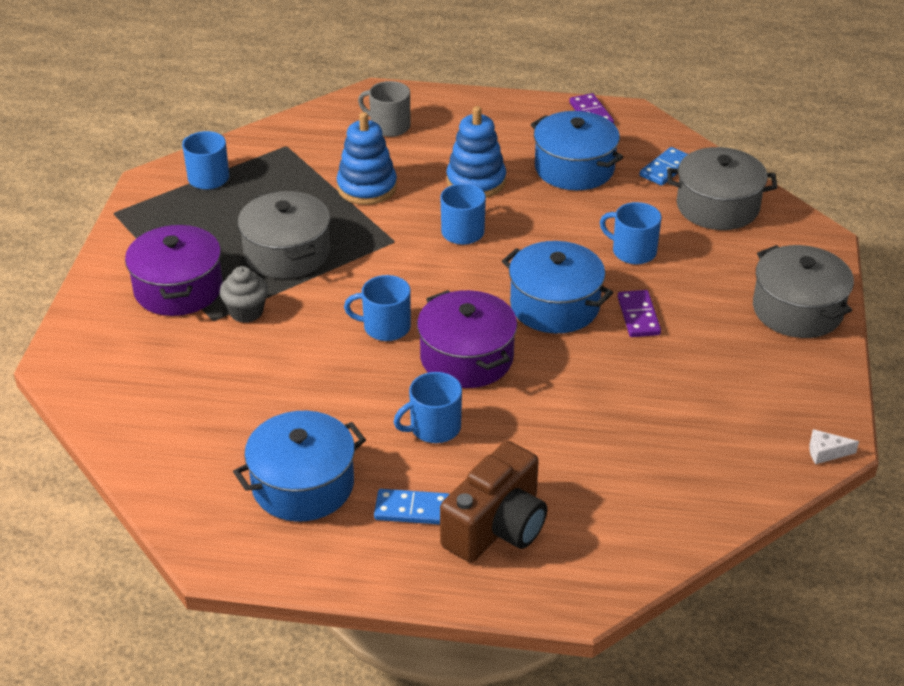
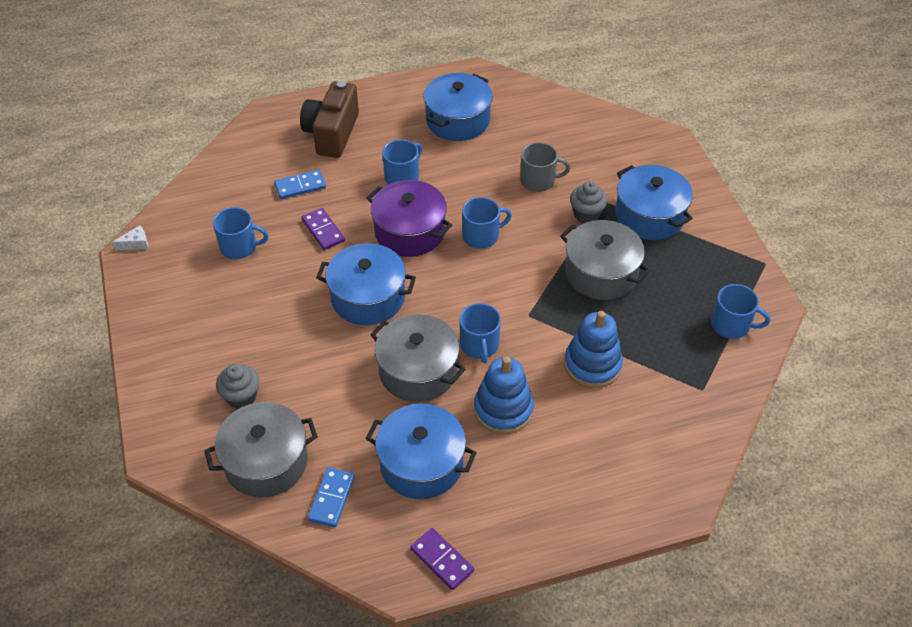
camera: 155 degrees right, 10 degrees up
(178, 289) = (649, 216): purple pot -> blue pot
(389, 126) = (631, 454): grey mug -> grey mug (538, 181)
(412, 510) = (386, 127): blue domino -> blue domino (300, 186)
(633, 251) = (326, 376): blue mug -> blue mug (239, 247)
(638, 316) = (299, 310): purple domino -> purple domino (323, 231)
(727, 259) = (241, 397): none -> grey cupcake
(797, 310) = (171, 361): grey pot -> grey pot (418, 371)

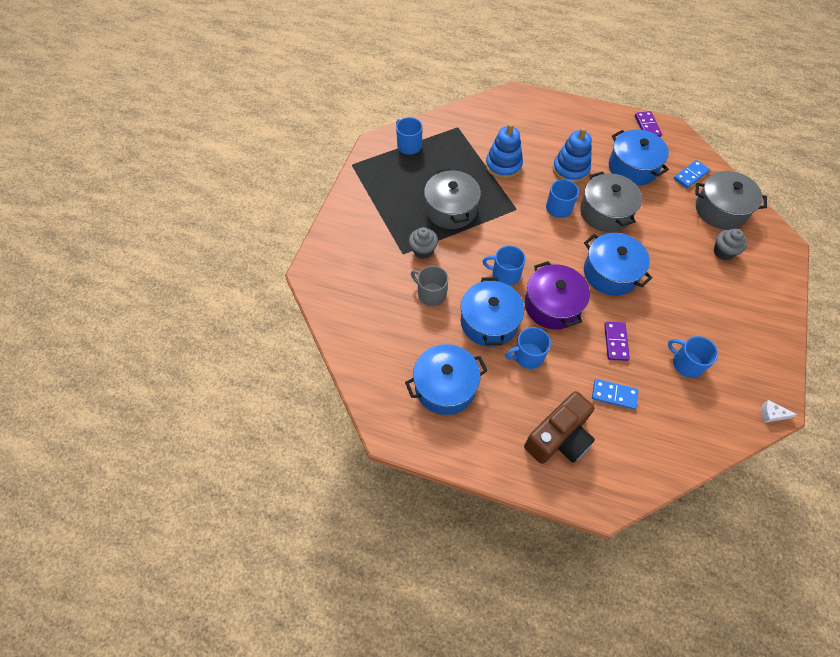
camera: 145 degrees left, 10 degrees up
(649, 216) = (384, 227): blue pot -> blue pot (489, 322)

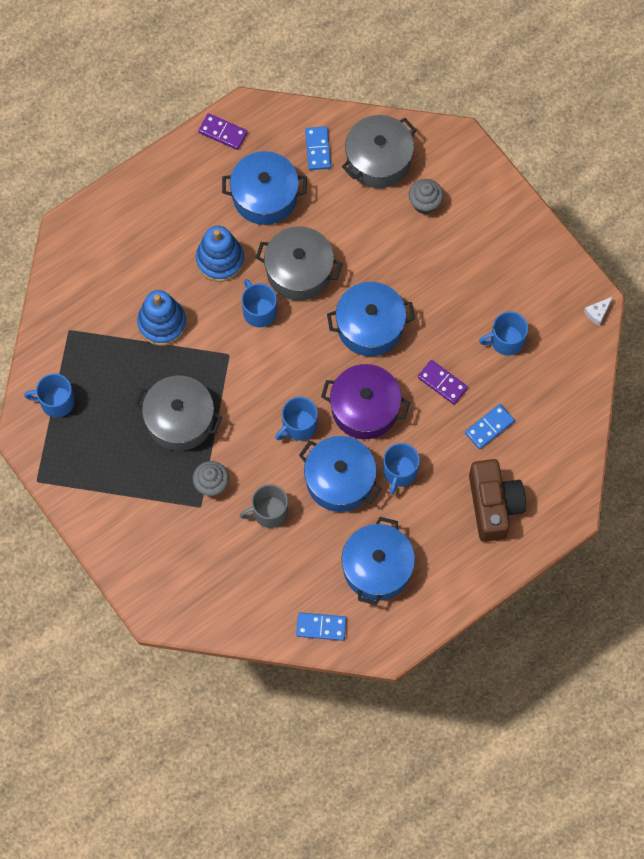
camera: 55 degrees left, 10 degrees up
(373, 377) = (321, 627): none -> blue domino

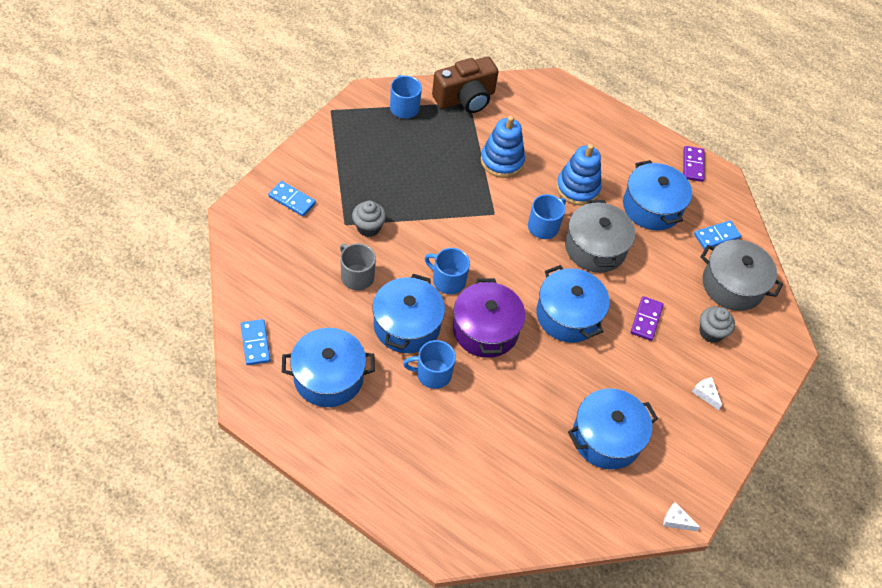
camera: 65 degrees right, 15 degrees down
(180, 420) = (420, 192): grey pot -> none
(442, 383) = (538, 390): purple domino -> purple domino (646, 319)
(486, 236) = (705, 394): none -> white cheese
(489, 427) = (508, 444): blue domino -> blue domino (292, 200)
(493, 505) = (427, 468): brown camera -> brown camera (465, 98)
(506, 340) = (606, 438): blue mug -> blue pot

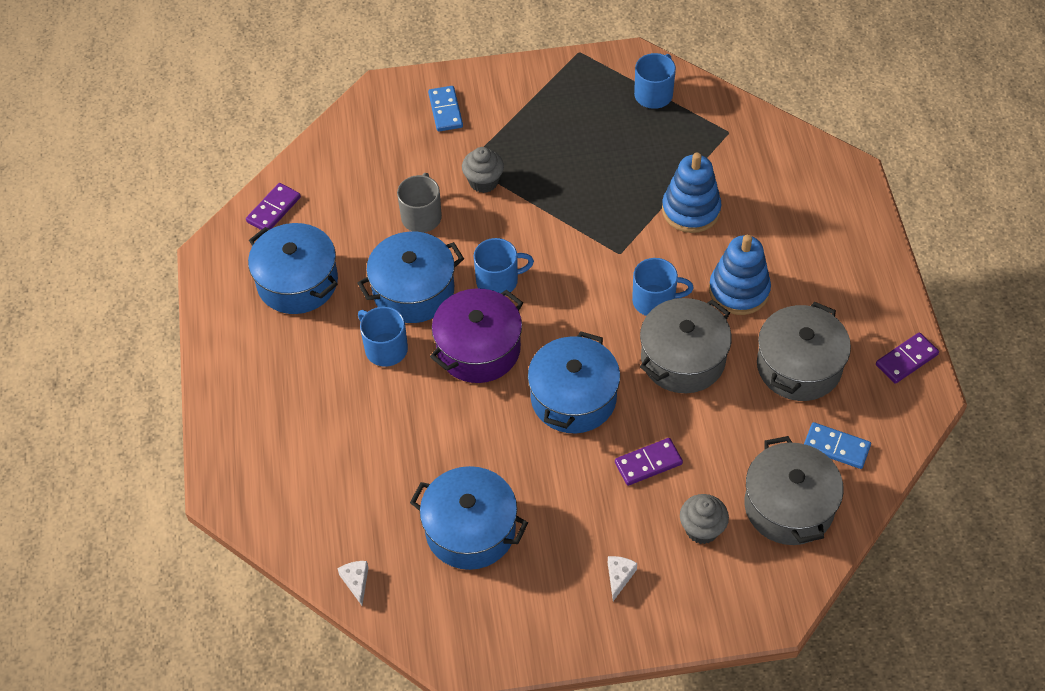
camera: 55 degrees right, 0 degrees up
(255, 343) = (274, 210): blue domino -> purple domino
(448, 280) = (498, 281): blue mug -> blue mug turned 90 degrees clockwise
(465, 98) = (729, 125): brown camera -> none
(652, 207) = (799, 366): blue pot -> grey pot
(676, 520) = (442, 653): white cheese -> white cheese (356, 582)

